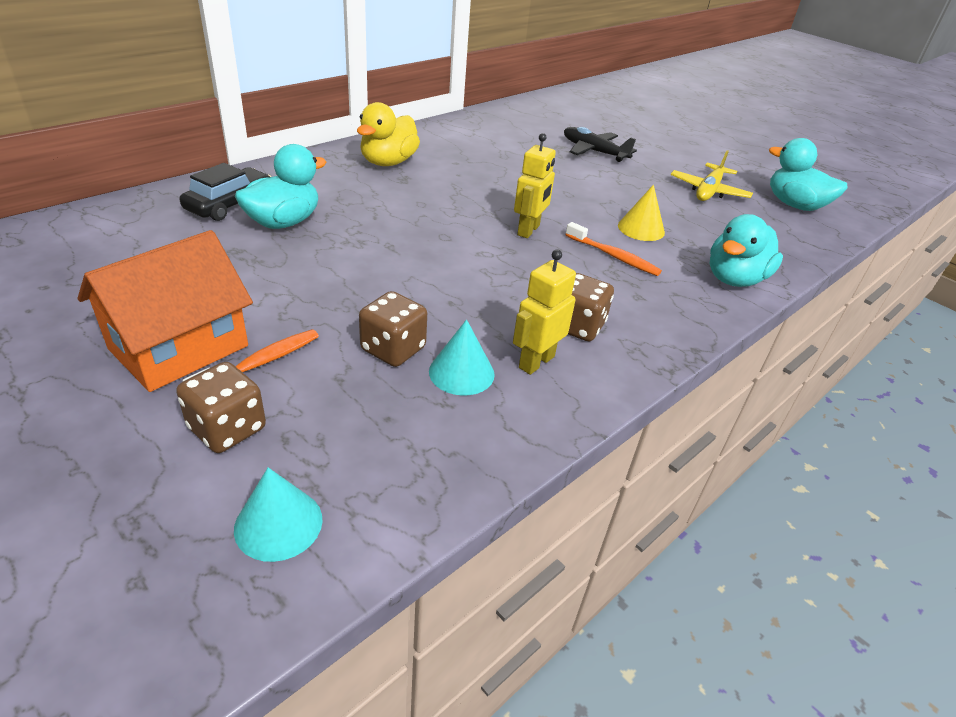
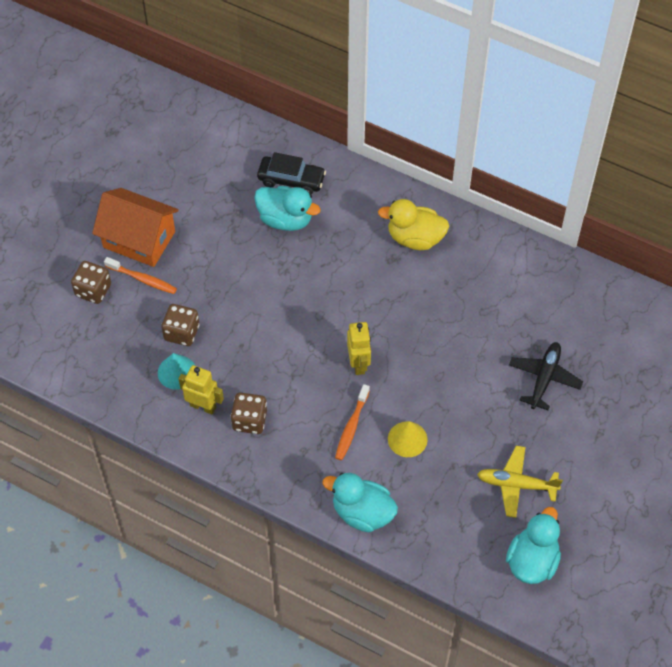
camera: 75 degrees right, 20 degrees up
(278, 524) = (49, 337): turquoise cone -> none
(528, 230) = (358, 364): yellow robot -> yellow robot turned 105 degrees counterclockwise

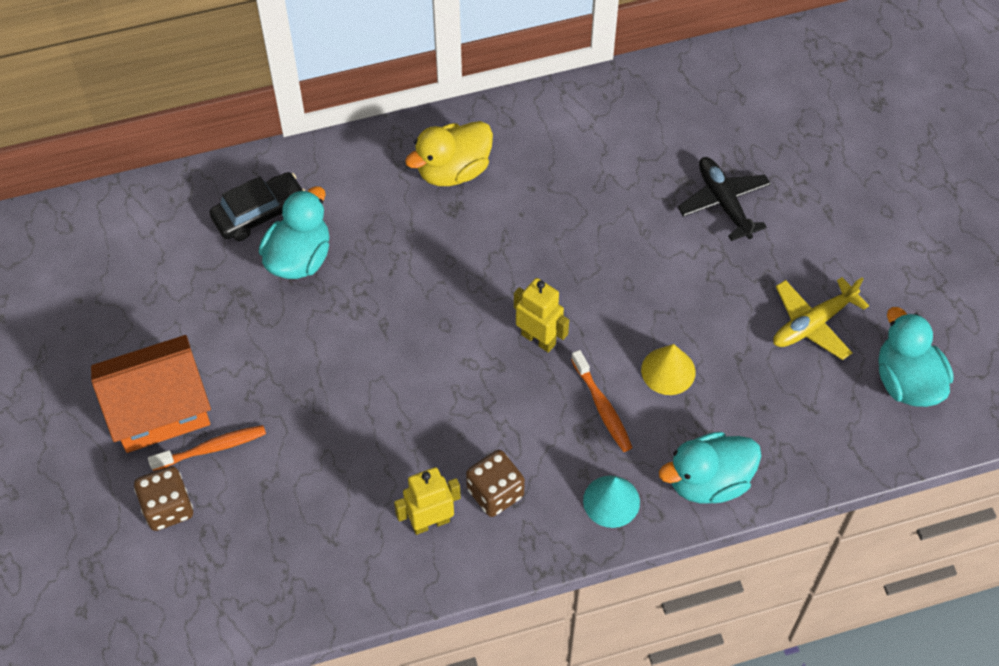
camera: 45 degrees left, 0 degrees up
(177, 372) = (361, 512): turquoise cone -> turquoise cone (611, 501)
(182, 332) = (320, 467): brown dice -> none
(285, 219) = (299, 258): turquoise duck -> turquoise duck turned 45 degrees counterclockwise

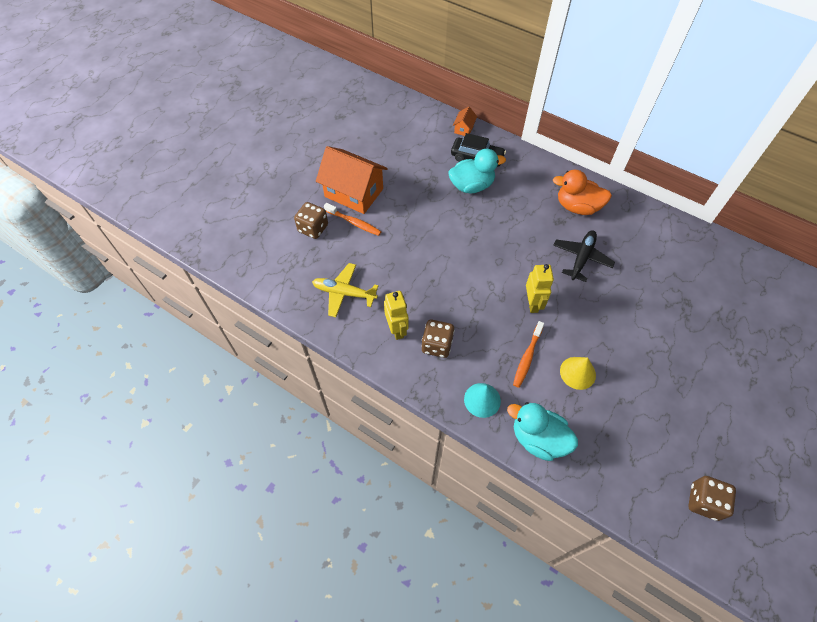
camera: 50 degrees right, 0 degrees up
(193, 187) = (464, 129): none -> orange house
(430, 522) = (397, 329): yellow robot -> yellow robot turned 45 degrees clockwise
(453, 170) = (577, 207): yellow duck -> orange duck
(723, 202) = (697, 328): black plane -> black plane (581, 258)
(812, 324) = (681, 423): yellow plane -> yellow plane (344, 293)
(906, 381) = (704, 501): turquoise duck -> brown dice

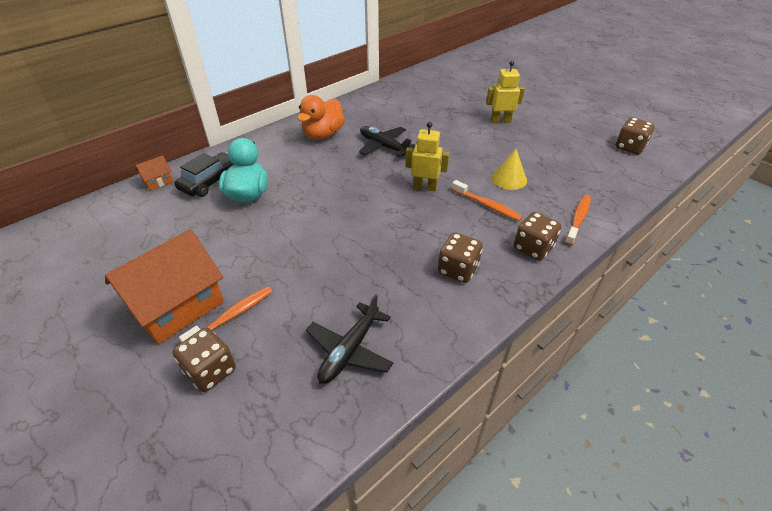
camera: 75 degrees left, 15 degrees down
(344, 293) = (349, 350): yellow plane -> black plane
(397, 329) = (426, 302): yellow robot -> yellow robot (500, 121)
(464, 129) = (158, 181): orange house -> orange house turned 75 degrees counterclockwise
(482, 400) = (533, 248): turquoise cone -> brown dice
(538, 439) = (578, 219): turquoise duck -> orange toothbrush

